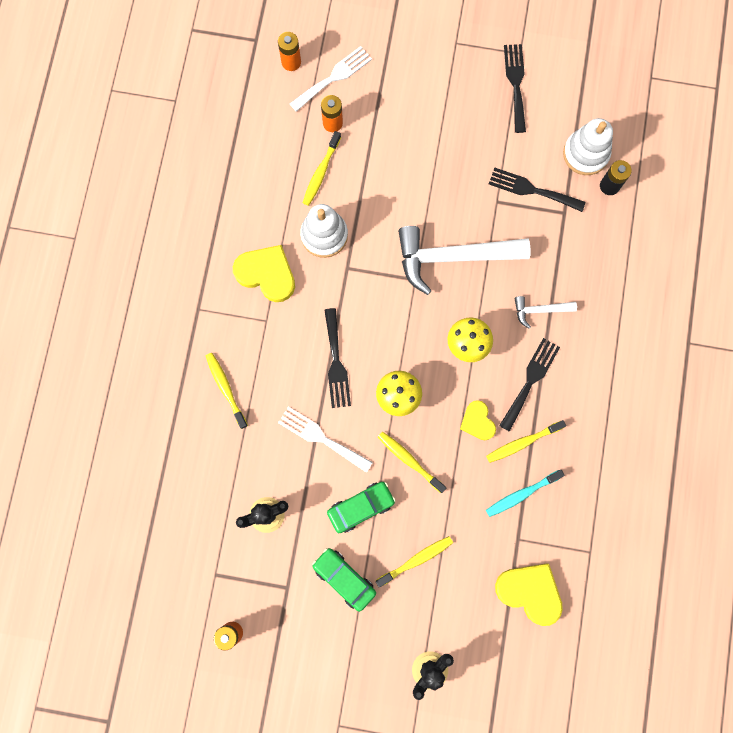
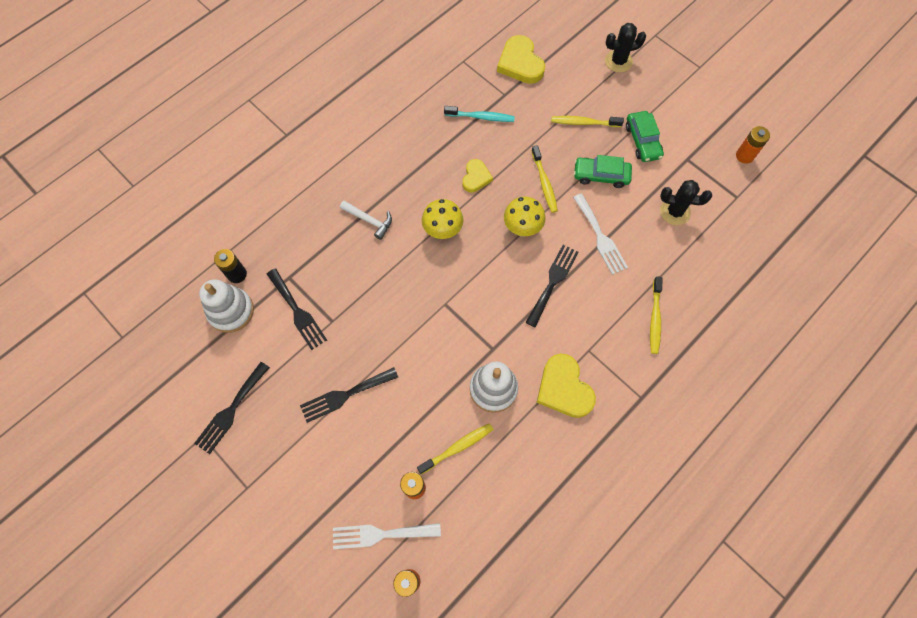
camera: 145 degrees left, 10 degrees down
(453, 257) = (402, 301): white hammer -> none
(522, 442) = (455, 146): yellow toothbrush -> none
(530, 380) = (416, 179): black fork -> black fork (345, 395)

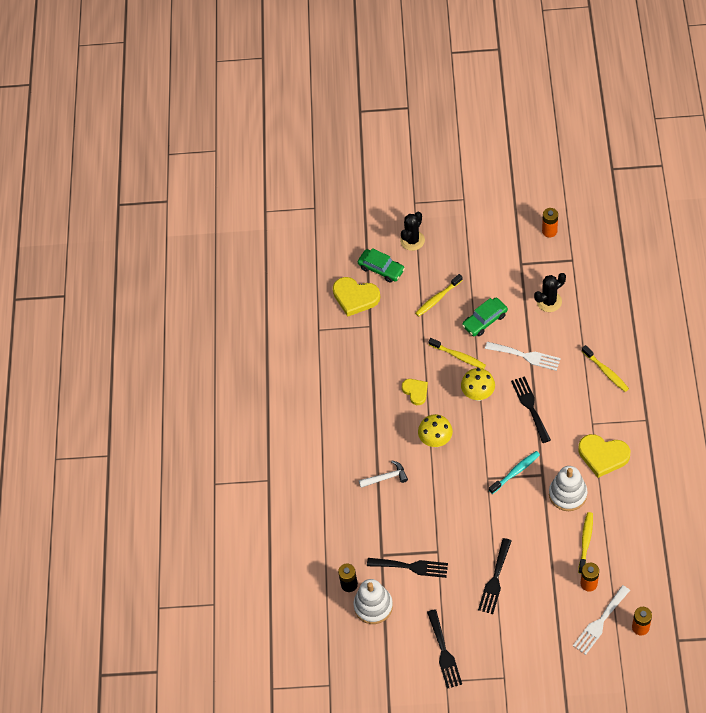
camera: 40 degrees left, 10 degrees down
(481, 117) = (373, 353): turquoise toothbrush -> turquoise toothbrush (515, 472)
(642, 141) = (484, 277): green car -> green car (381, 269)

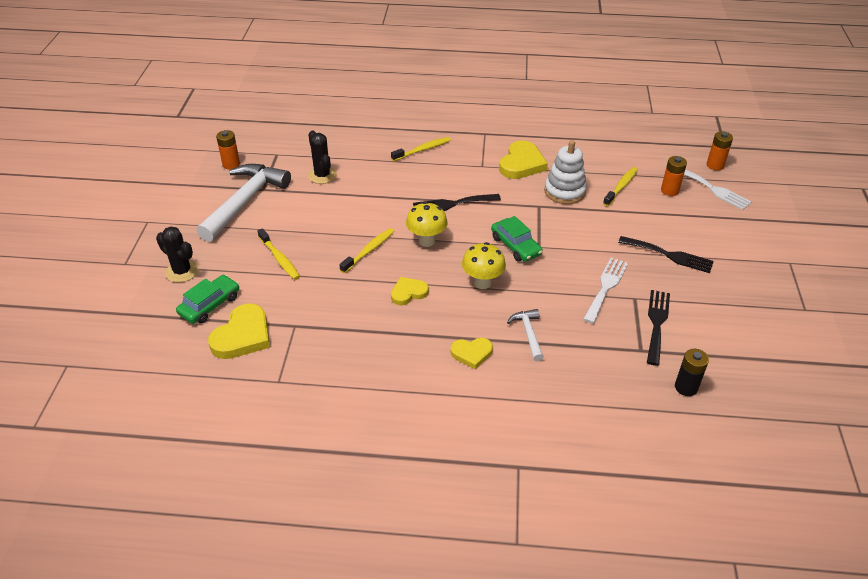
camera: 90 degrees left, 15 degrees down
(360, 442) = (471, 353): none -> yellow heart
(373, 606) = (715, 365): white stacking toy -> none
(444, 652) = (768, 307): black fork -> none
(484, 320) = (327, 224): green car -> green car (515, 246)
(501, 256) = (245, 201): none -> white hammer
(515, 472) = (533, 224): turquoise toothbrush -> none
(526, 356) = (386, 199): white fork -> white fork (606, 287)
(585, 542) = (621, 187): yellow toothbrush -> yellow toothbrush turned 105 degrees clockwise

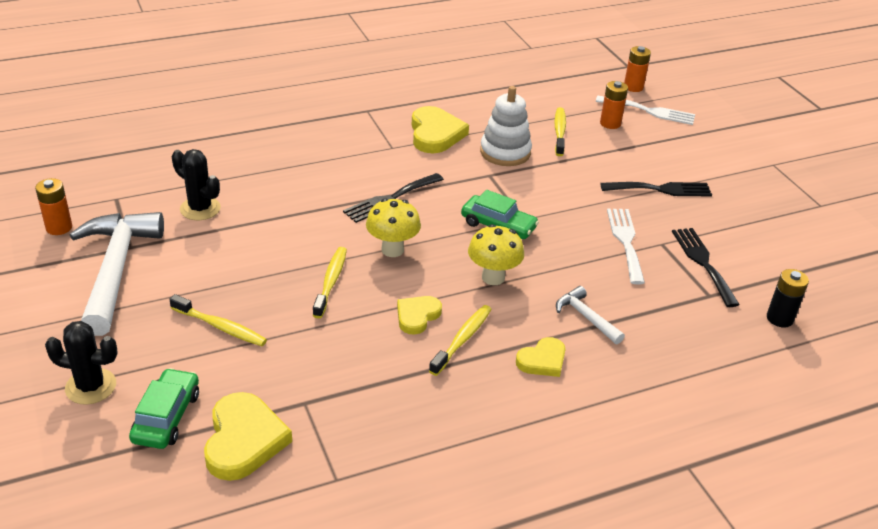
camera: 30 degrees left, 5 degrees down
(422, 150) = (307, 146): yellow toothbrush -> yellow toothbrush (462, 339)

